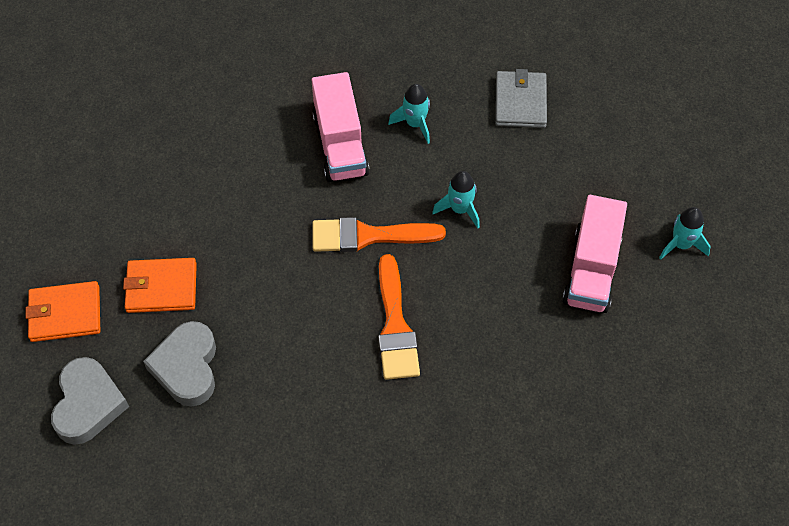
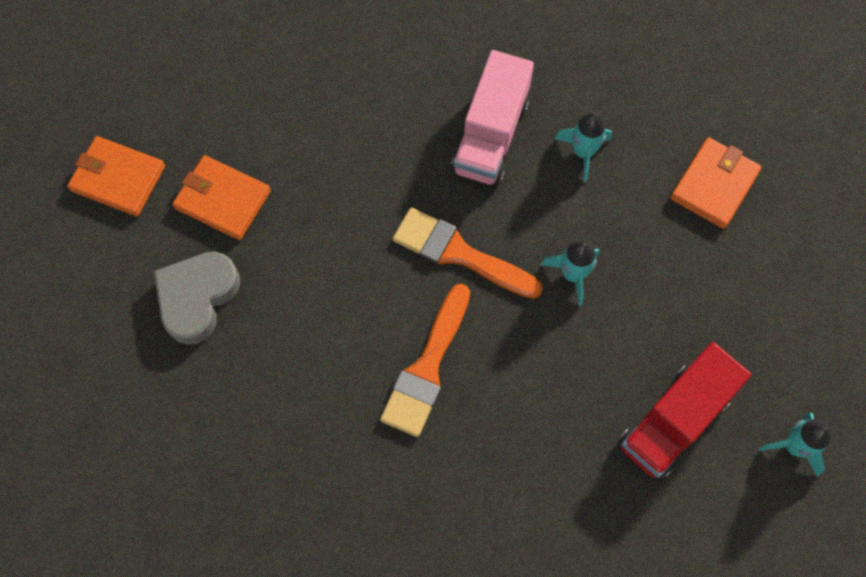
camera: 30 degrees right, 10 degrees up
(88, 404) = (85, 285): grey heart -> none
(520, 102) = (714, 185): grey wallet -> orange wallet
(591, 269) = (674, 420): pink truck -> red truck

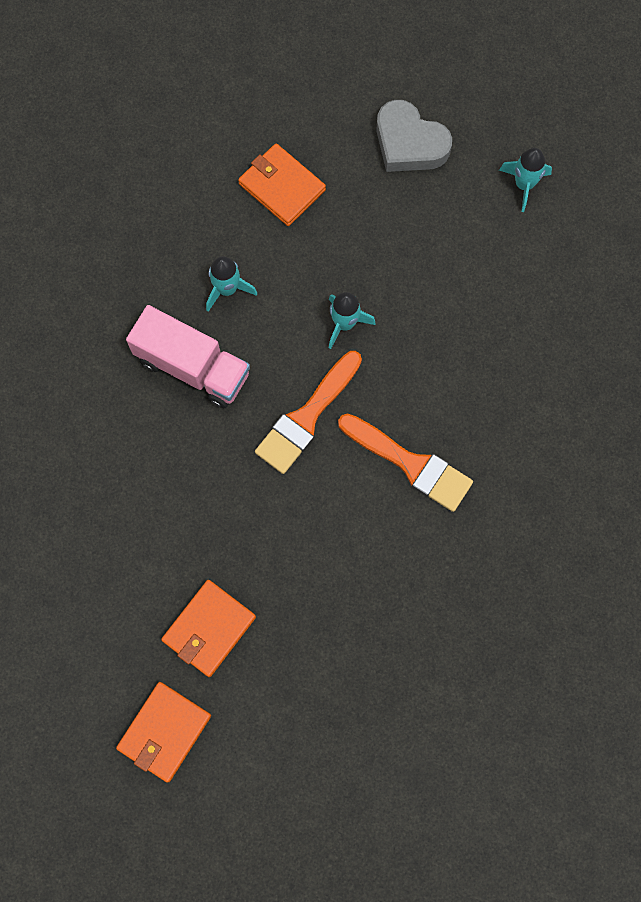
camera: 80 degrees left, 5 degrees up
(197, 298) = (307, 664): grey heart -> grey heart (409, 143)
(674, 420) = (488, 270): red truck -> none

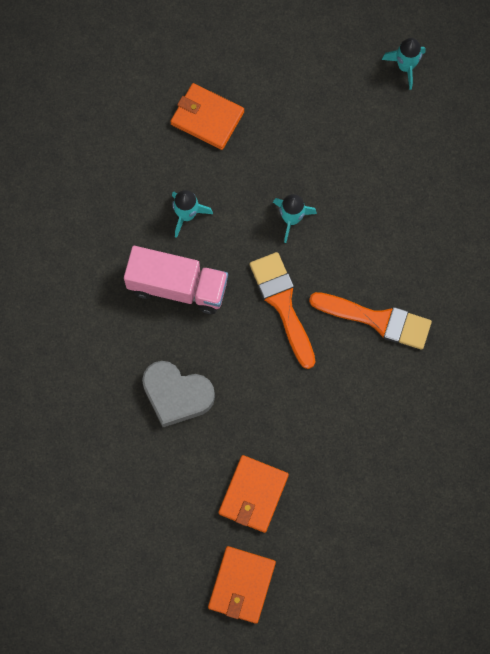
camera: 15 degrees left, 0 degrees up
(306, 417) = (282, 304): orange brush -> orange brush turned 135 degrees clockwise
(409, 143) = (302, 55): grey heart -> grey heart (176, 395)

